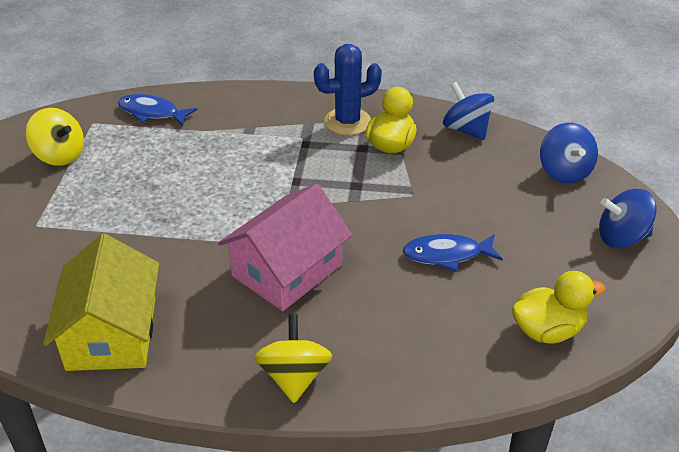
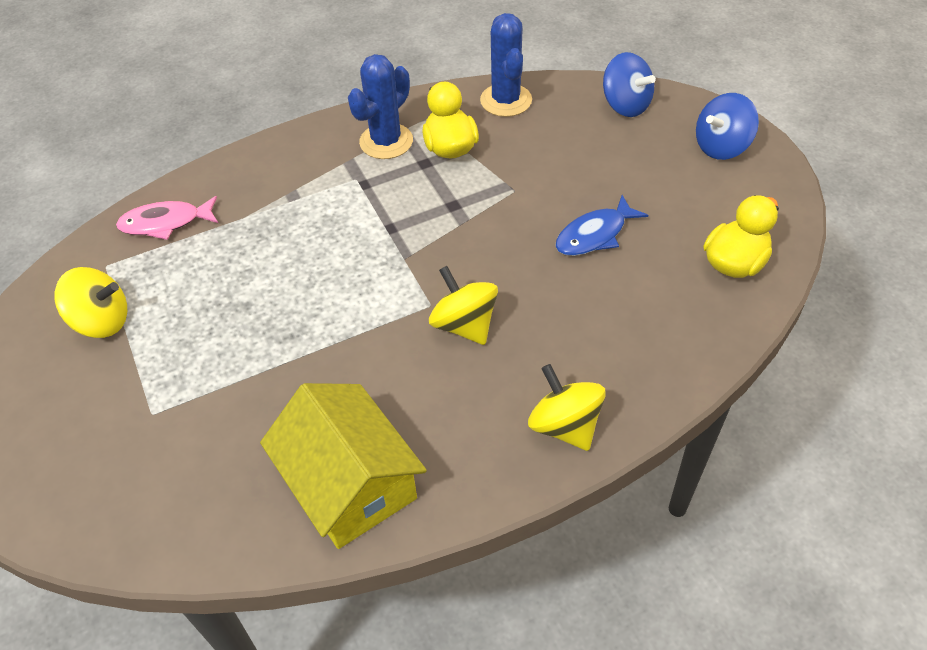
camera: 30 degrees left, 10 degrees up
(152, 112) = (166, 223): blue fish -> pink fish
(287, 270) = (464, 324): pink house -> yellow spinning top
(466, 129) = (506, 100): blue spinning top -> blue cactus

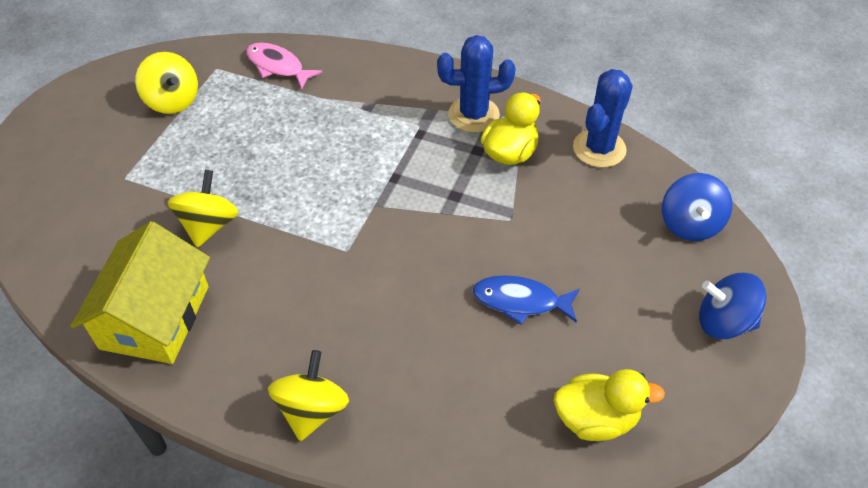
camera: 45 degrees right, 0 degrees up
(464, 324) = (348, 283): yellow spinning top -> yellow spinning top (209, 225)

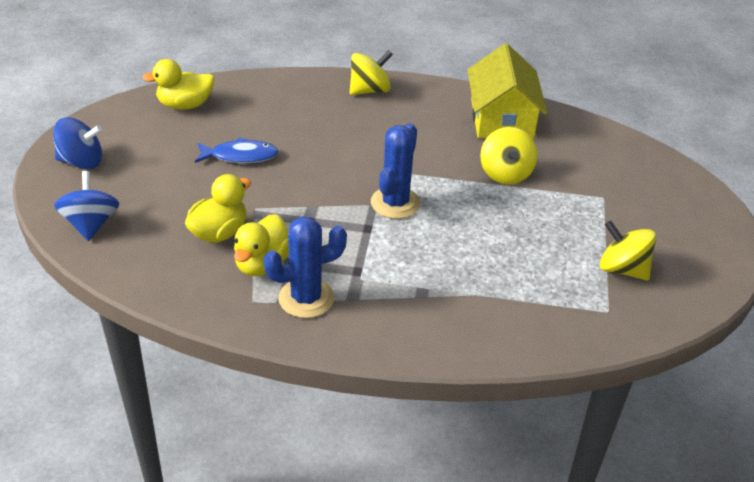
camera: 165 degrees right, 10 degrees down
(278, 67) = (543, 323): pink fish -> none
(312, 410) = (369, 90): yellow spinning top -> yellow spinning top turned 120 degrees counterclockwise
(551, 194) = (219, 233): none -> yellow duck
(599, 149) = (170, 280): blue cactus -> blue cactus (395, 203)

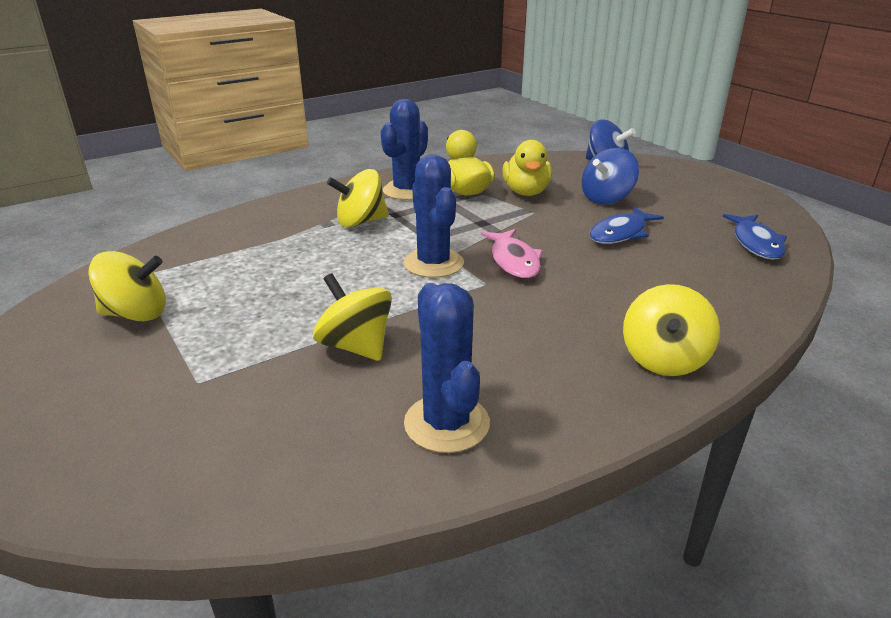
camera: 140 degrees right, 10 degrees down
(81, 162) = (699, 182): blue spinning top -> blue spinning top (606, 198)
(185, 105) = (756, 243): yellow duck -> blue fish
(344, 176) = (514, 261): none -> pink fish
(394, 277) = (360, 222): none -> yellow spinning top
(501, 119) = (446, 423): yellow house -> blue cactus

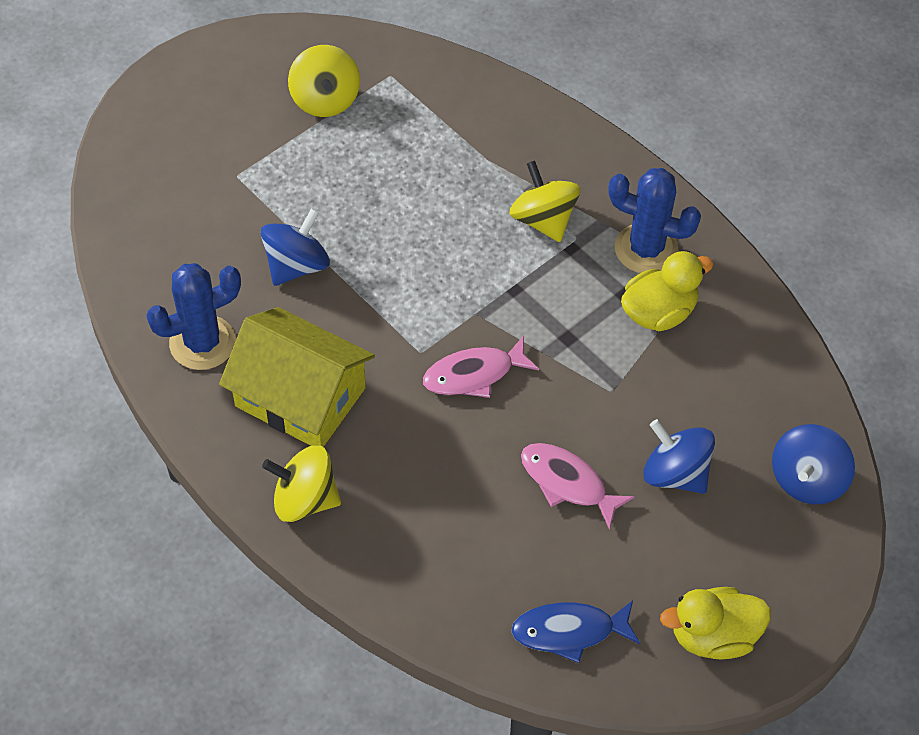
camera: 80 degrees right, 25 degrees up
(355, 346) = (296, 265): yellow spinning top -> blue spinning top
(433, 263) = (455, 302): blue cactus -> none
(526, 192) = (674, 379): yellow duck -> yellow duck (713, 636)
(533, 354) = (300, 397): none -> yellow house
(621, 233) = (568, 483): blue fish -> pink fish

